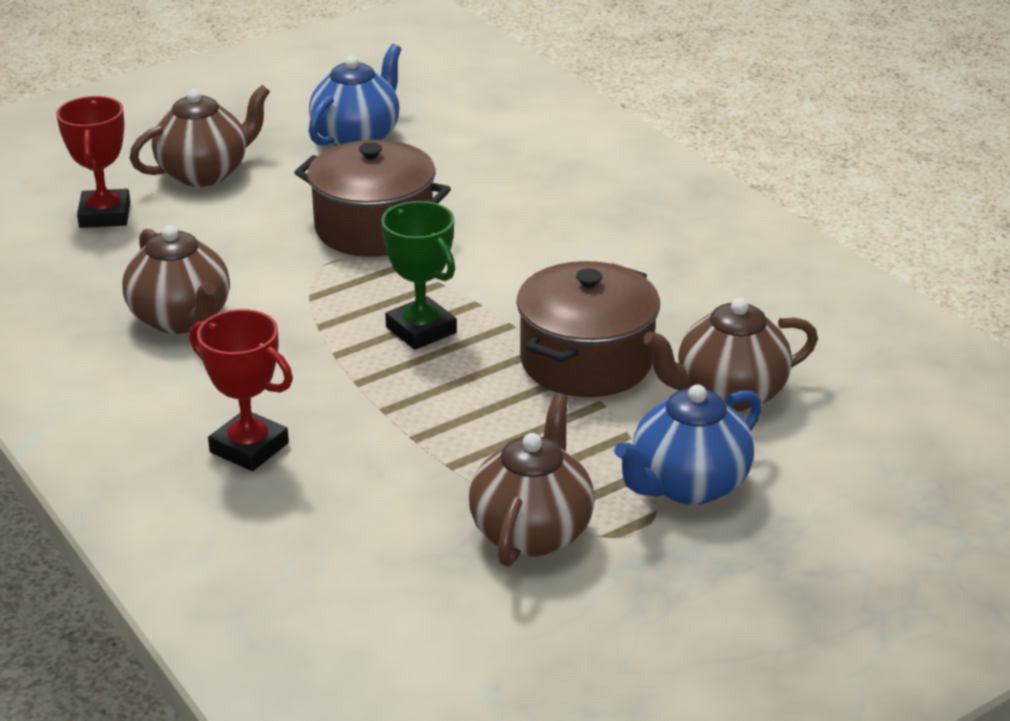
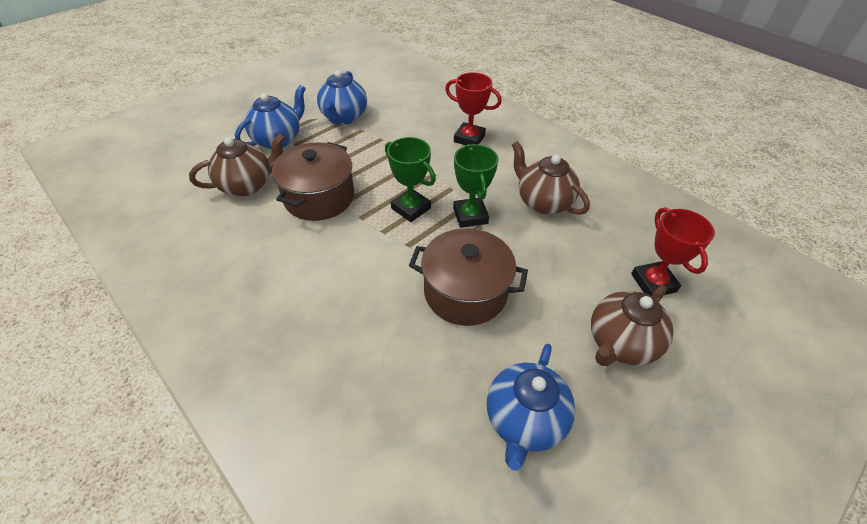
camera: 170 degrees right, 15 degrees up
(321, 310) = (470, 216): none -> green trophy
(532, 531) = (344, 117): brown teapot -> blue teapot

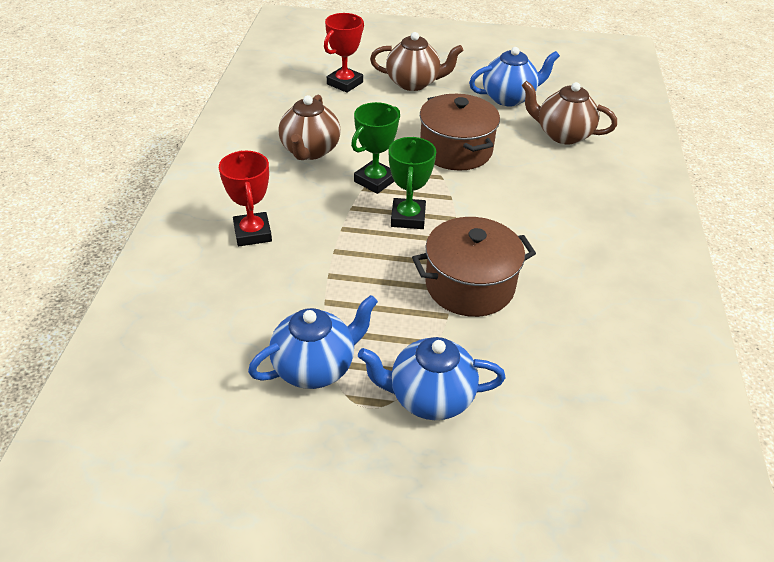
camera: 130 degrees left, 5 degrees down
(248, 185) = (525, 356): brown teapot -> brown teapot (562, 134)

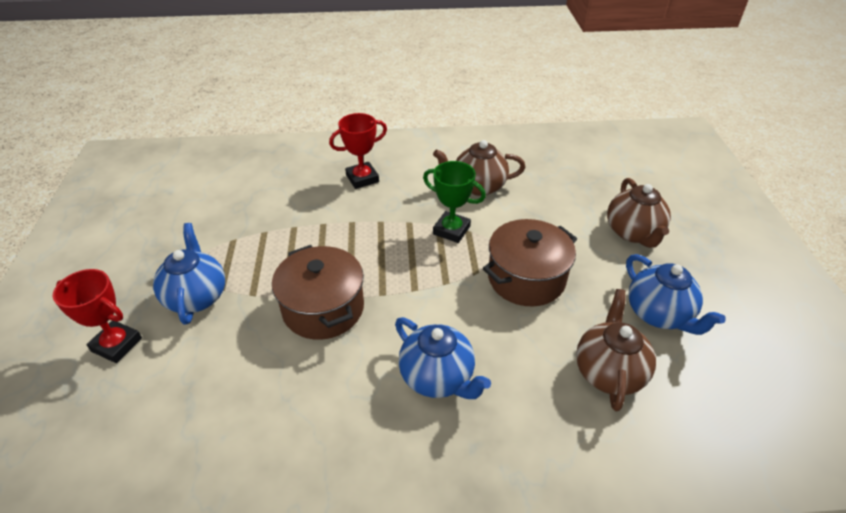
camera: 80 degrees right, 0 degrees up
(315, 367) = (228, 233): blue teapot -> blue teapot (438, 377)
(345, 83) = (598, 187): red trophy -> red trophy (117, 344)
(408, 217) = (406, 258): green trophy -> none

